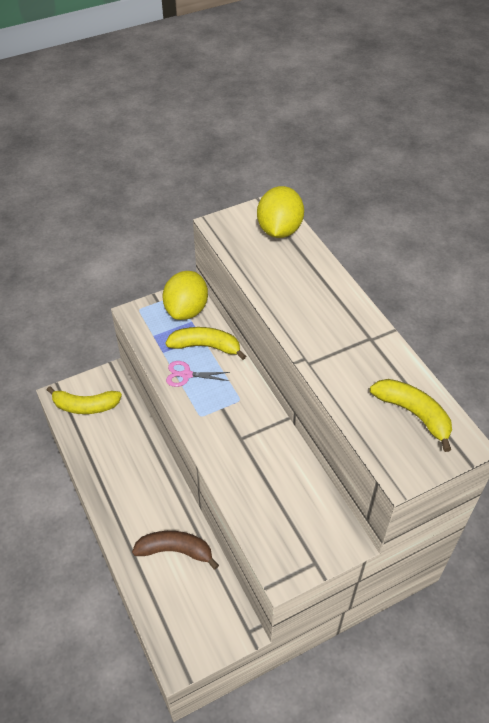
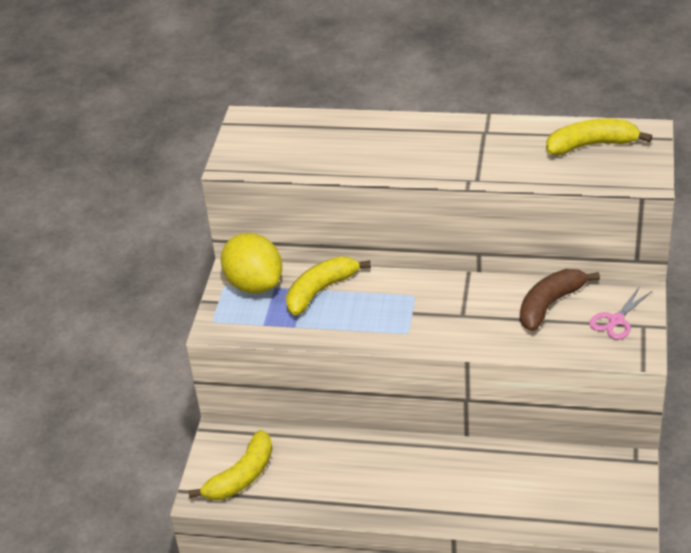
camera: 50 degrees left, 10 degrees down
(175, 551) = (501, 477): brown banana -> brown banana (550, 305)
(186, 375) = (344, 321): pink scissors -> pink scissors (616, 320)
(279, 230) = (286, 127): yellow lemon -> none

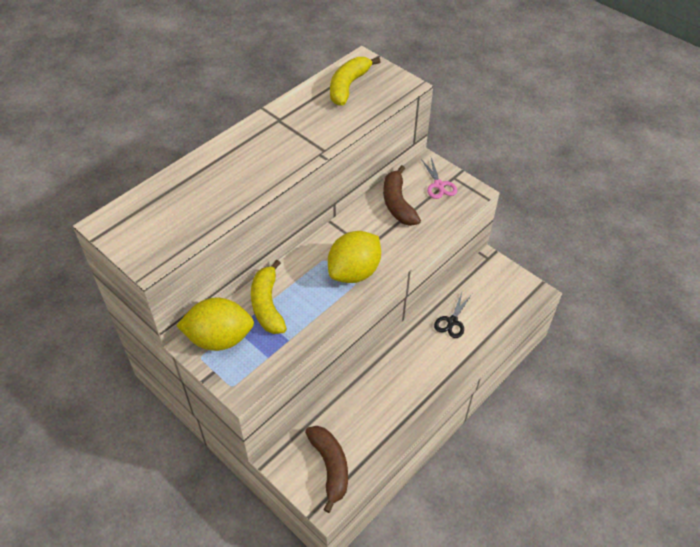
camera: 60 degrees left, 10 degrees up
(242, 476) = (330, 467): yellow banana -> brown banana
(420, 324) = (354, 272): none -> yellow lemon
(507, 476) = (452, 321): none -> black scissors

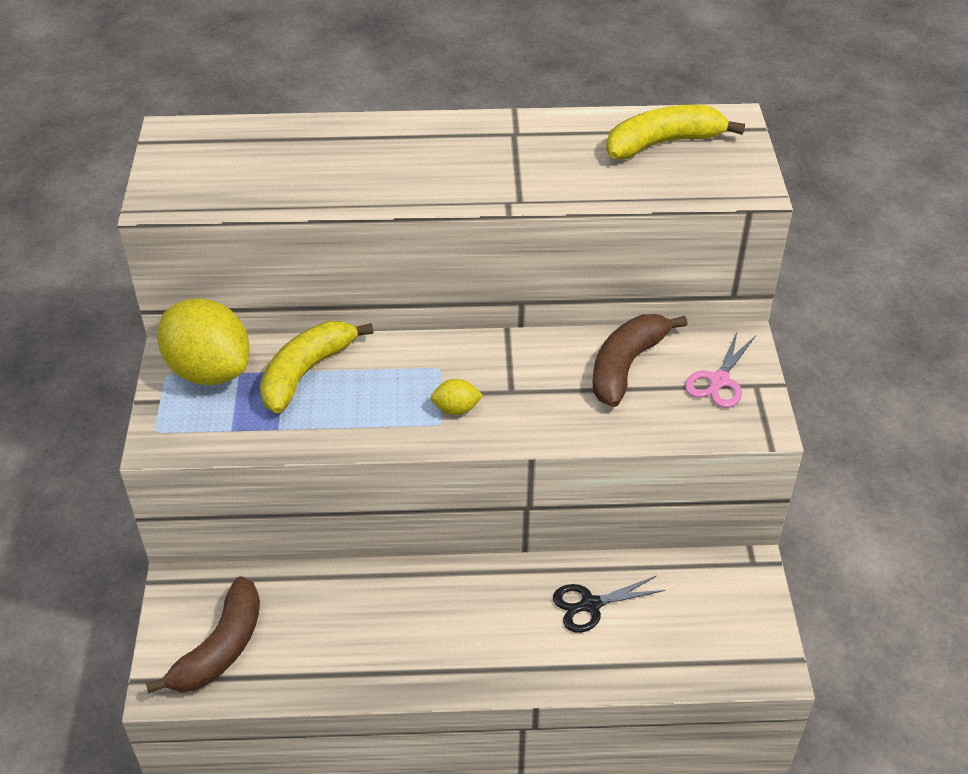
camera: 45 degrees right, 5 degrees down
(354, 272) = (456, 409): yellow lemon -> yellow lemon, size x0.43

